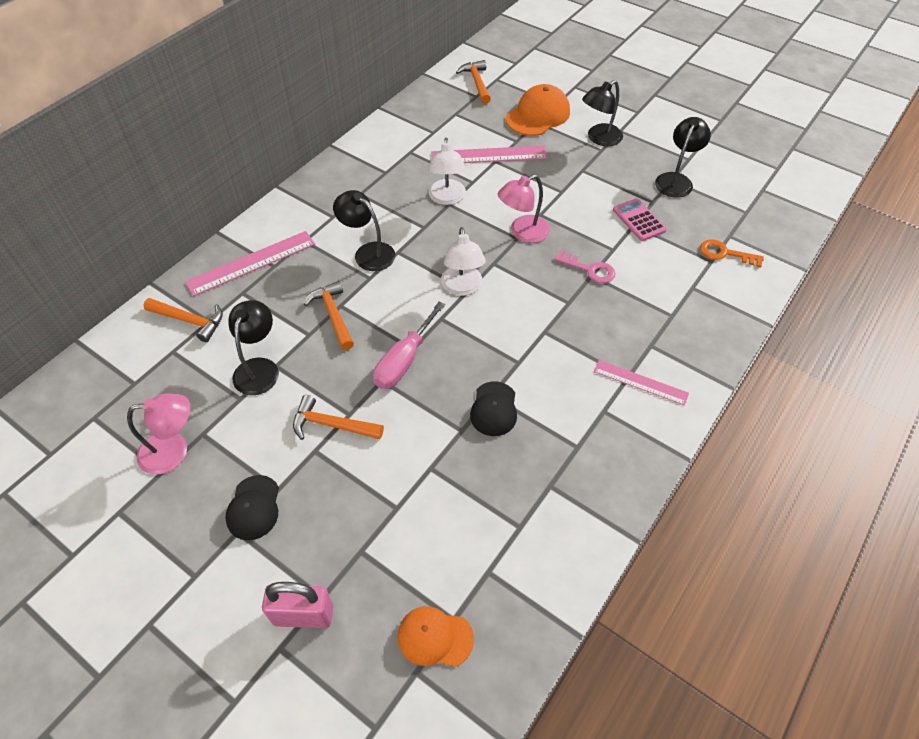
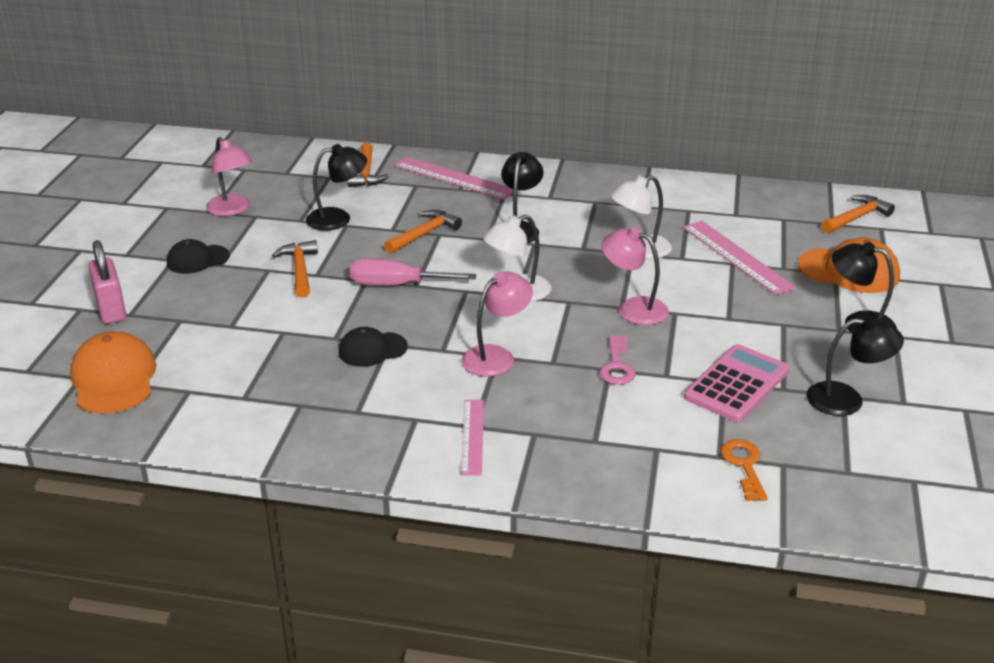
camera: 65 degrees right, 20 degrees down
(435, 637) = (114, 378): orange cap -> orange cap, size x1.57
(544, 332) = (496, 356): none -> pink lamp
(639, 220) = (737, 384): pink calculator -> pink calculator, size x1.50

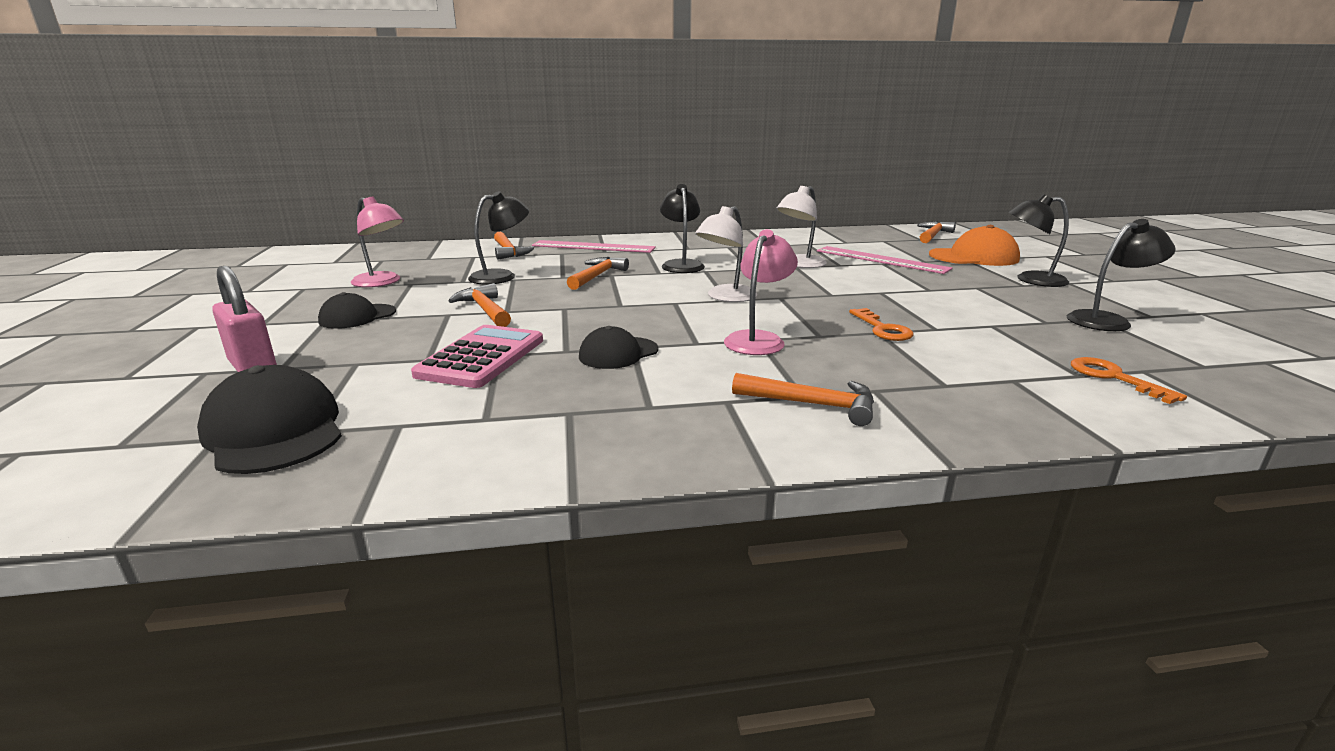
camera: 20 degrees left, 10 degrees down
(114, 378) = (274, 430): orange cap -> black cap
(397, 285) = (601, 307): pink screwdriver -> none
(473, 436) = (812, 404): pink ruler -> orange hammer
(617, 366) = (883, 329): pink key -> orange key
(633, 308) = (842, 294): pink lamp -> none
(737, 384) = (1005, 325): pink calculator -> pink calculator (482, 357)

